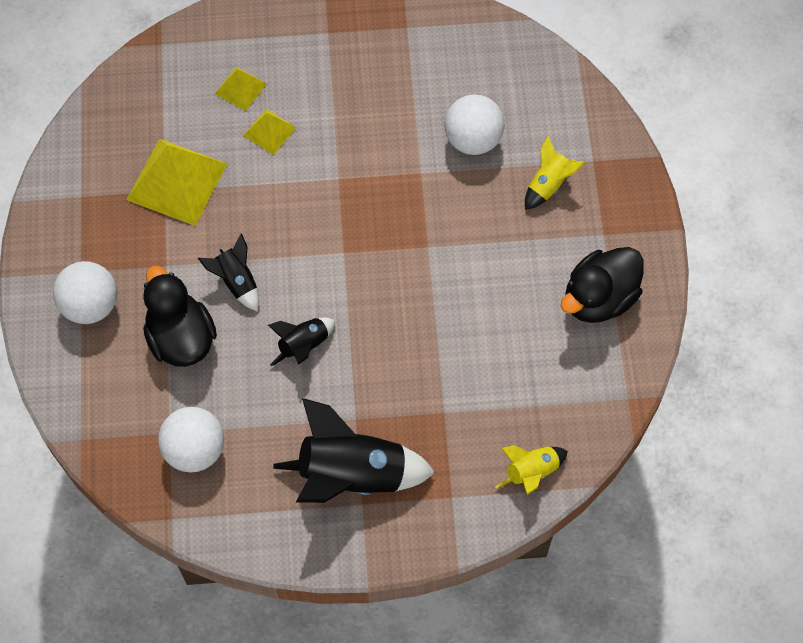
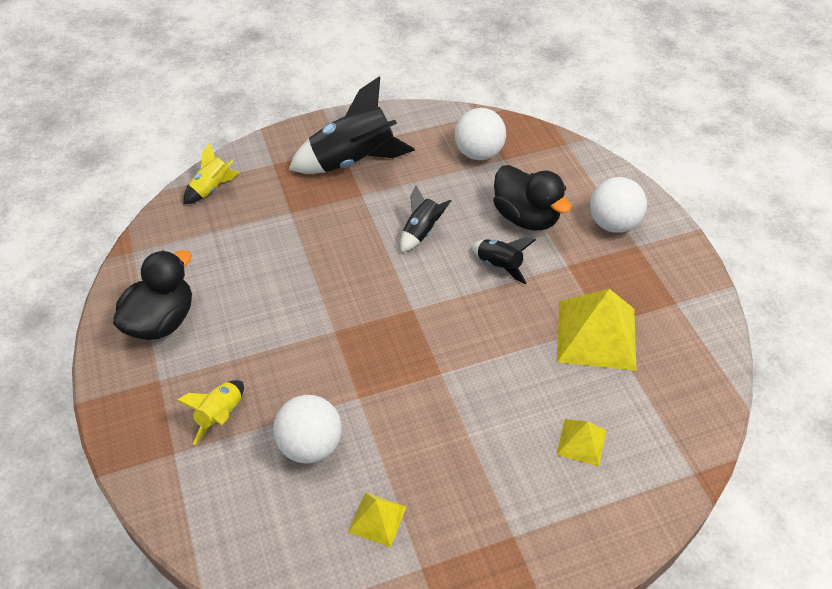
camera: 165 degrees right, 15 degrees down
(269, 131) = (529, 403): yellow pyramid -> yellow pyramid (377, 519)

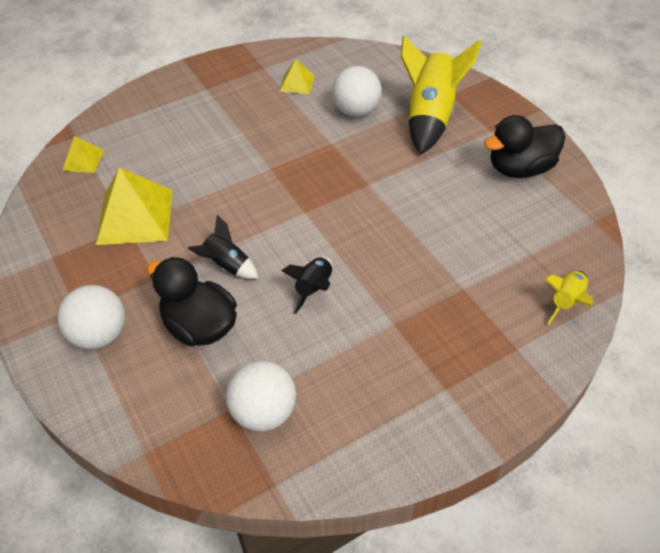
camera: 170 degrees right, 0 degrees up
(161, 321) = (520, 168): black duck -> black duck turned 45 degrees clockwise
(220, 416) = (430, 117): yellow rocket -> yellow rocket, size x1.95
(353, 161) = (422, 369): black rocket -> none
(581, 442) = (156, 141): yellow pyramid -> yellow pyramid (83, 160)

